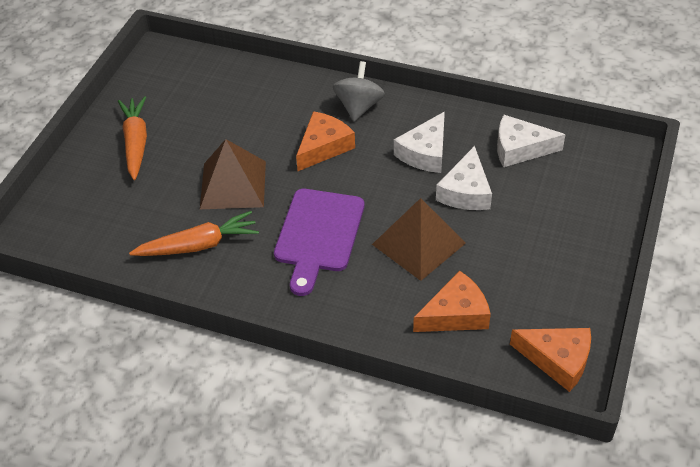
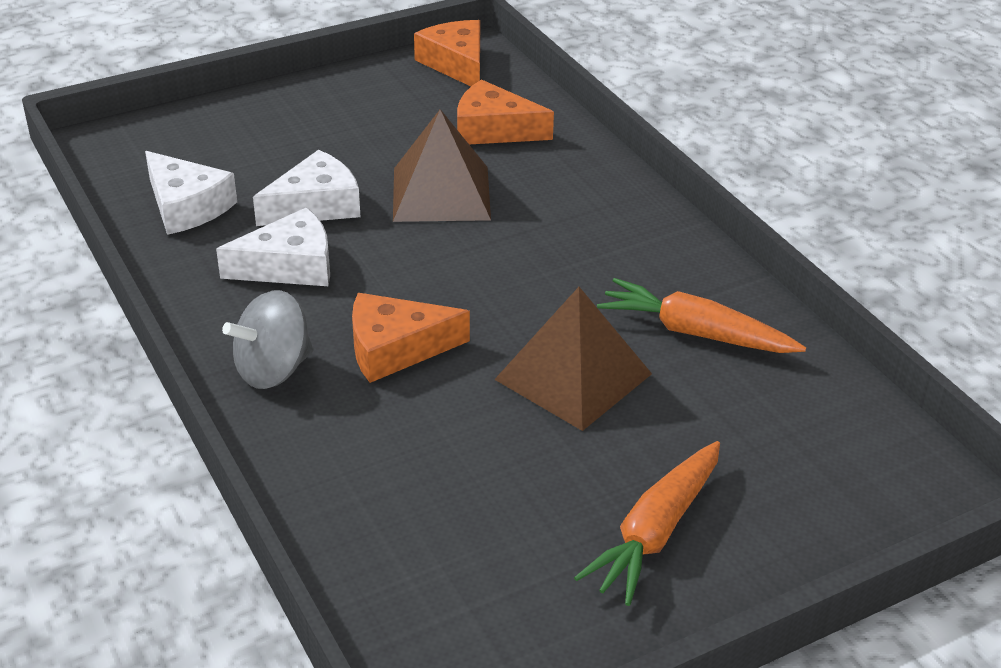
camera: 140 degrees left, 10 degrees down
(318, 235) = (537, 261): purple cutting board -> none

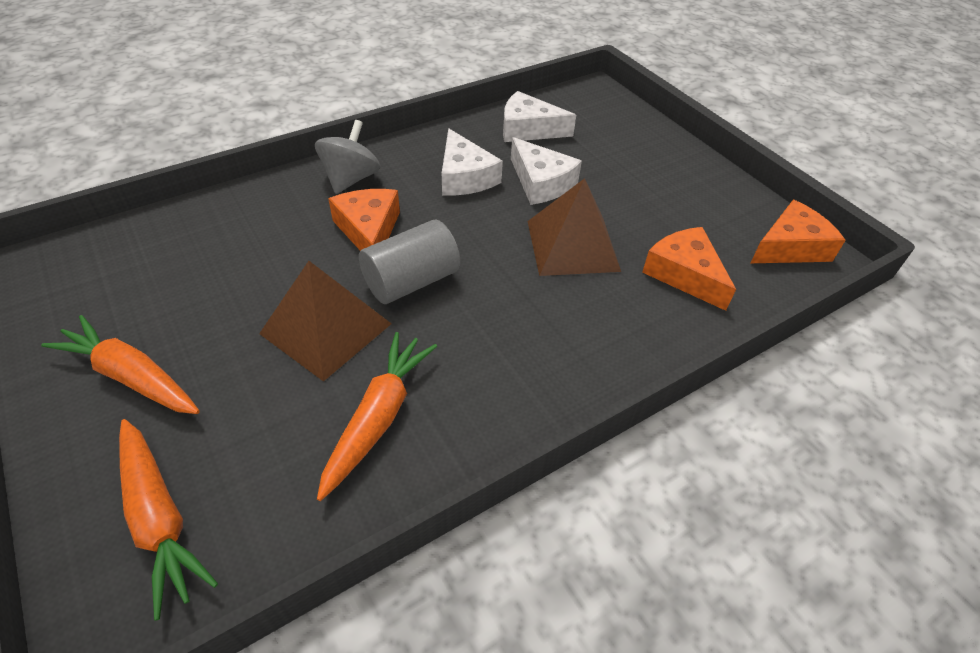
camera: 85 degrees right, 10 degrees up
(186, 206) = (528, 129): white cheese -> white cheese turned 60 degrees clockwise
(273, 370) = (351, 179): grey spinning top -> grey spinning top turned 60 degrees clockwise
(493, 129) = (684, 274): orange cheese -> orange cheese turned 45 degrees counterclockwise
(496, 312) = (411, 281): none -> grey cylinder
(832, 472) = (160, 518): none -> orange carrot

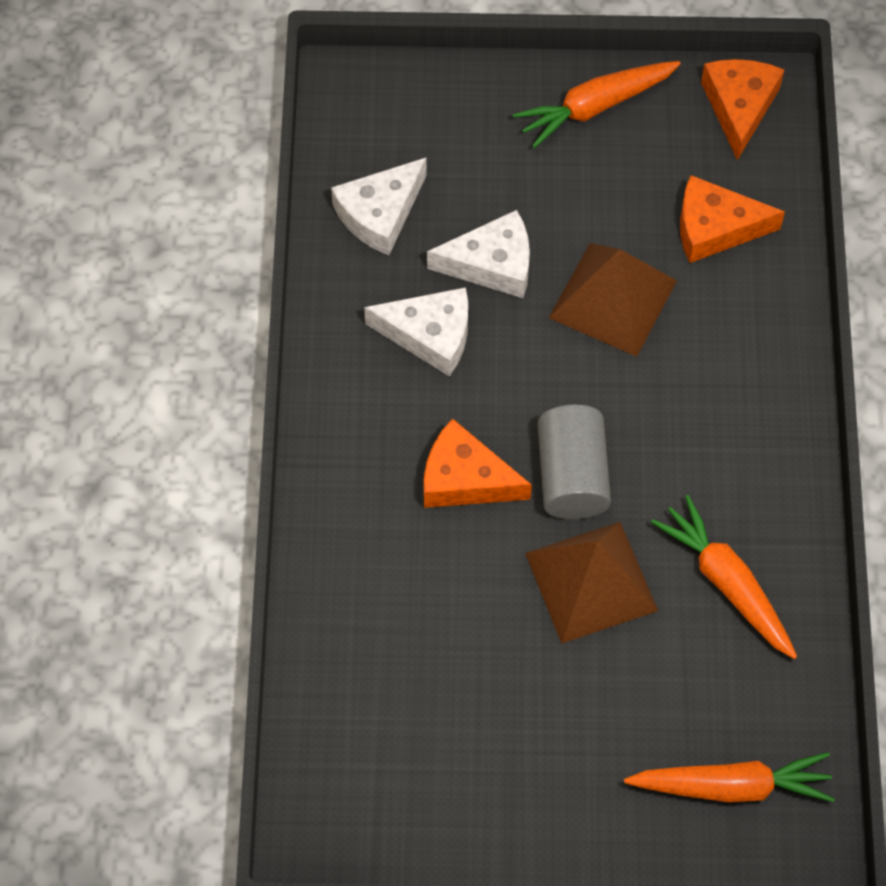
camera: 55 degrees left, 15 degrees up
(131, 376) = (552, 771): orange carrot -> orange carrot (595, 107)
(351, 179) = (356, 456): grey spinning top -> none

